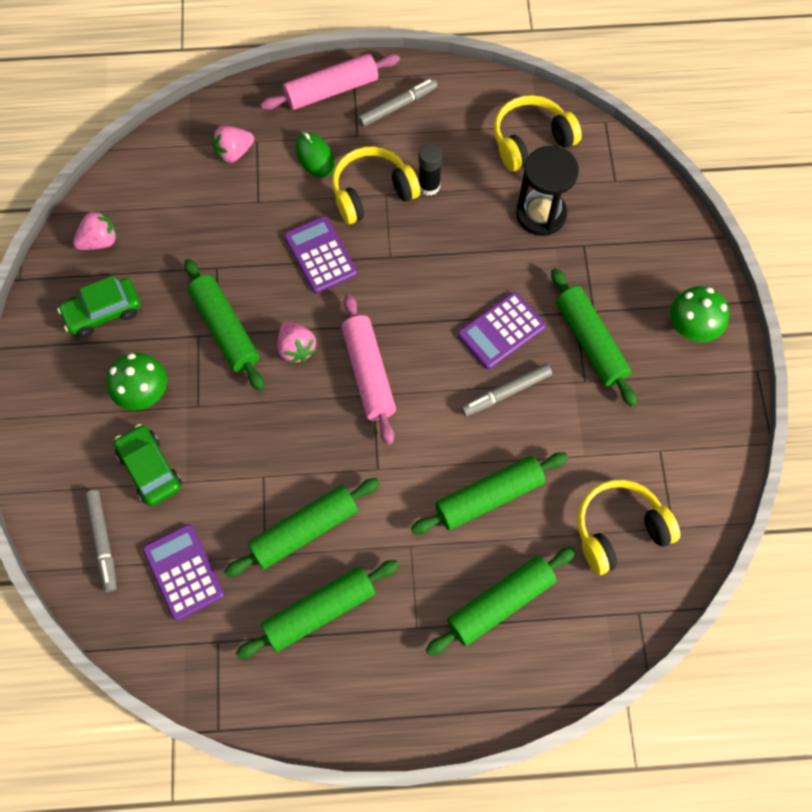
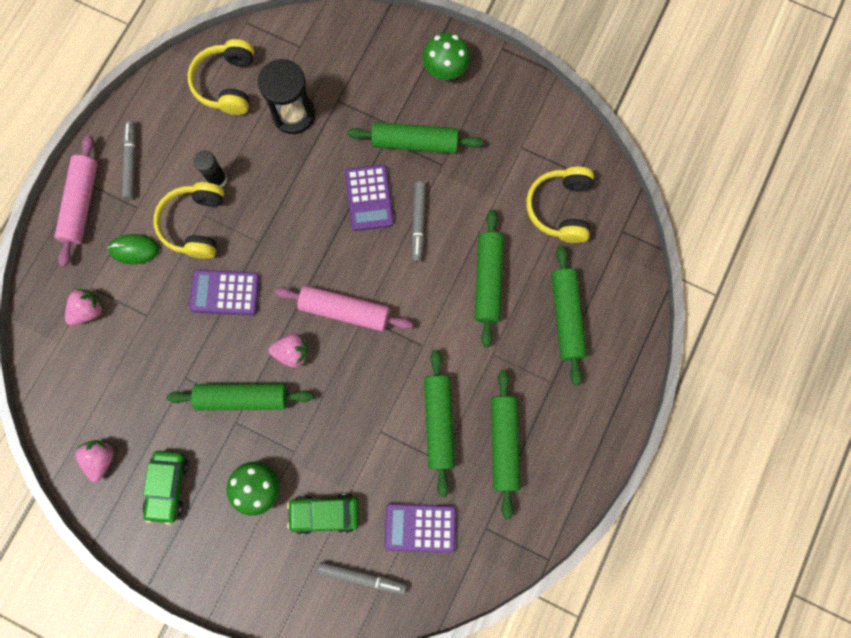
camera: 60 degrees left, 10 degrees up
(234, 152) = (89, 310): pink strawberry -> pink strawberry turned 135 degrees counterclockwise

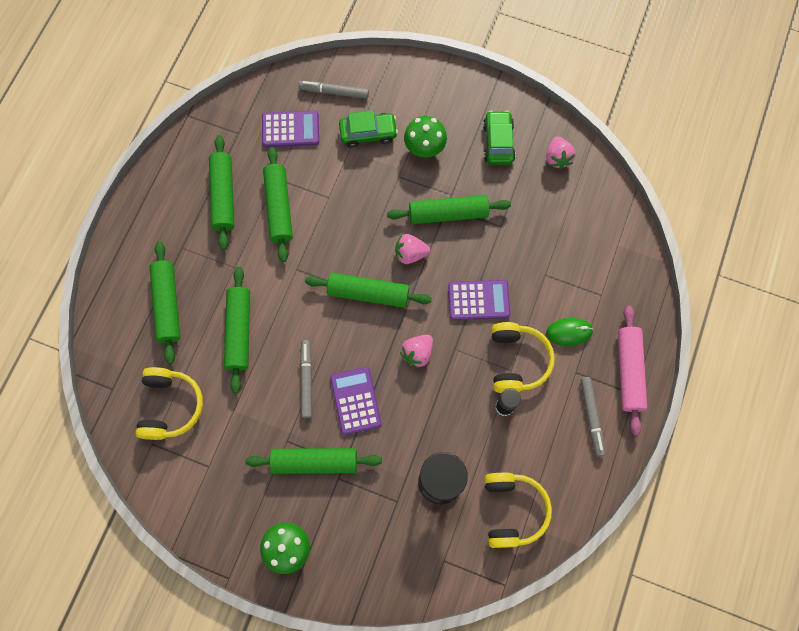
camera: 175 degrees right, 5 degrees down
(89, 310) = (597, 274): pink strawberry -> pink strawberry (417, 353)
(345, 310) = (368, 293): pink rolling pin -> green rolling pin

